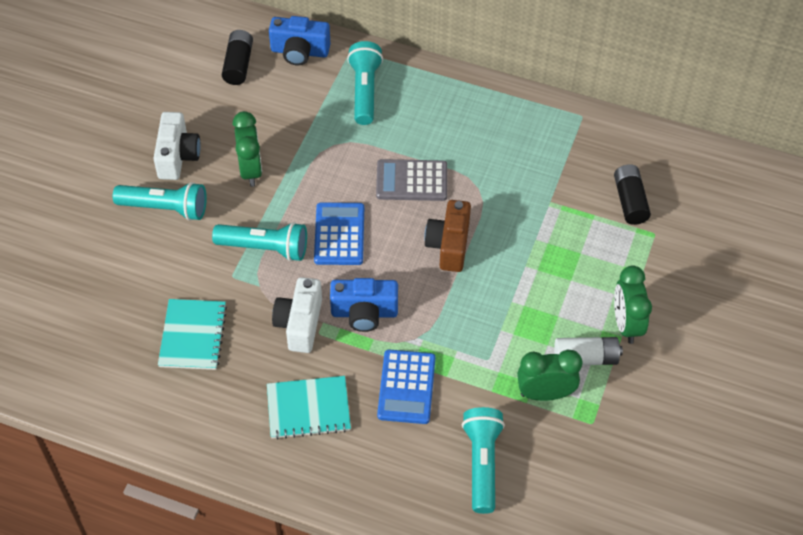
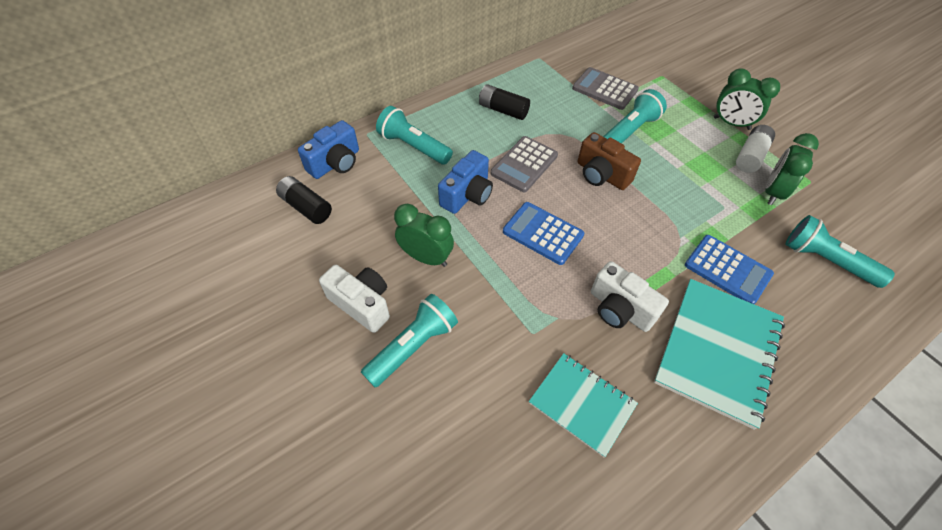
camera: 55 degrees left, 0 degrees up
(265, 248) = (519, 291): turquoise flashlight -> turquoise flashlight (629, 131)
(308, 409) = (718, 351): turquoise notebook -> turquoise notebook, size x1.58
(364, 313) = (635, 258): blue camera -> blue camera (467, 195)
(581, 193) = (604, 89): none -> grey calculator
(629, 201) = (627, 72): black battery -> black battery (503, 110)

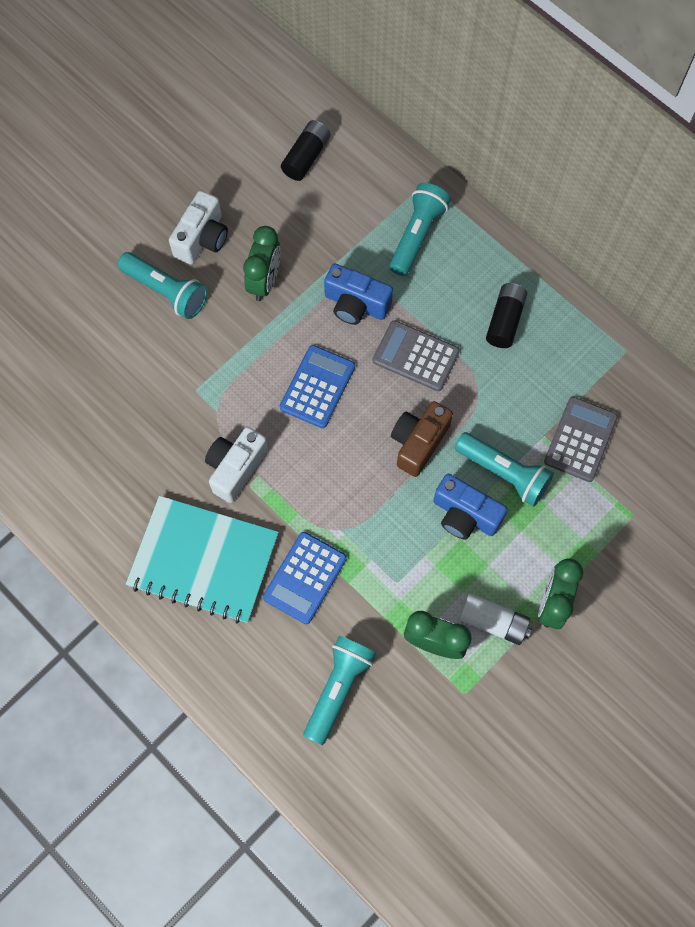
camera: 80 degrees right, 15 degrees up
(335, 163) = (373, 165): blue camera -> blue camera (465, 515)
(582, 404) = (132, 438): turquoise notebook -> none

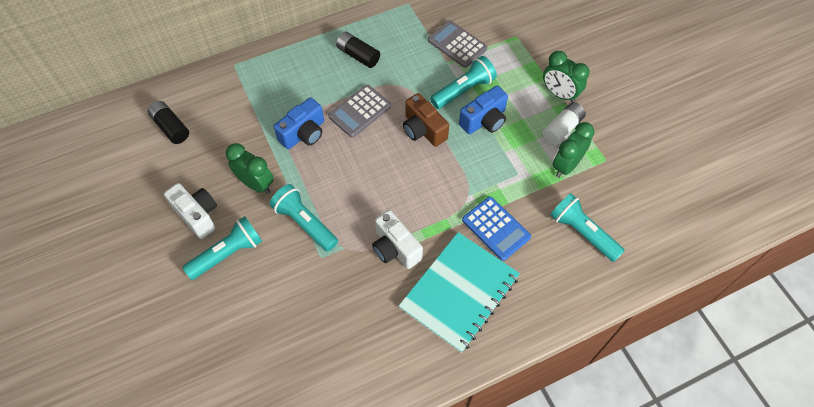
camera: 70 degrees left, 10 degrees down
(317, 387) = (355, 176): blue calculator -> none
(417, 235) = (270, 82): turquoise flashlight -> turquoise flashlight (304, 223)

